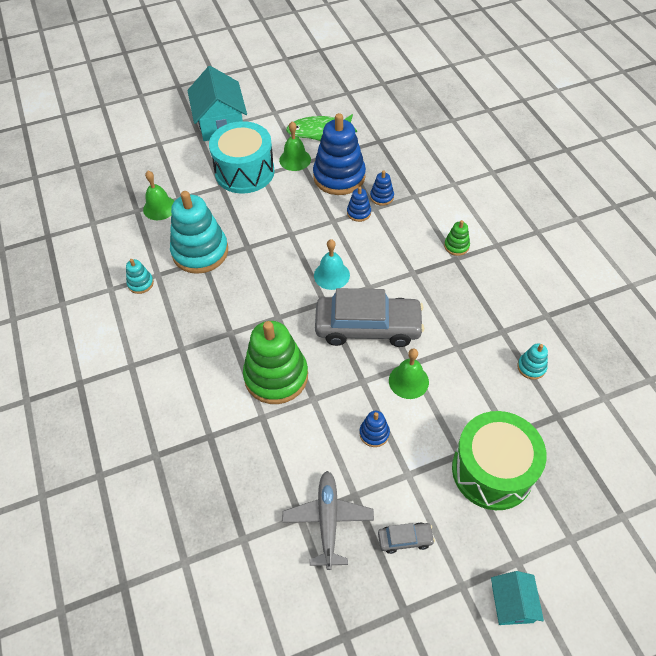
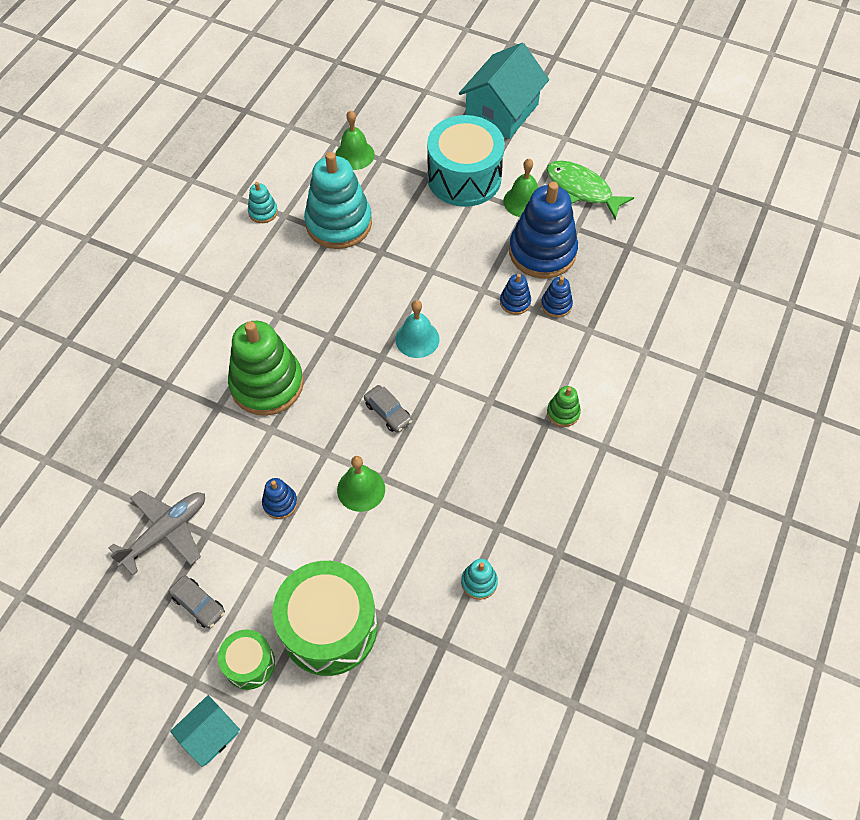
camera: 45 degrees right, 5 degrees up
(368, 327) = (388, 412): grey car -> grey car, size x0.43
(478, 538) = (249, 663): none -> green drum

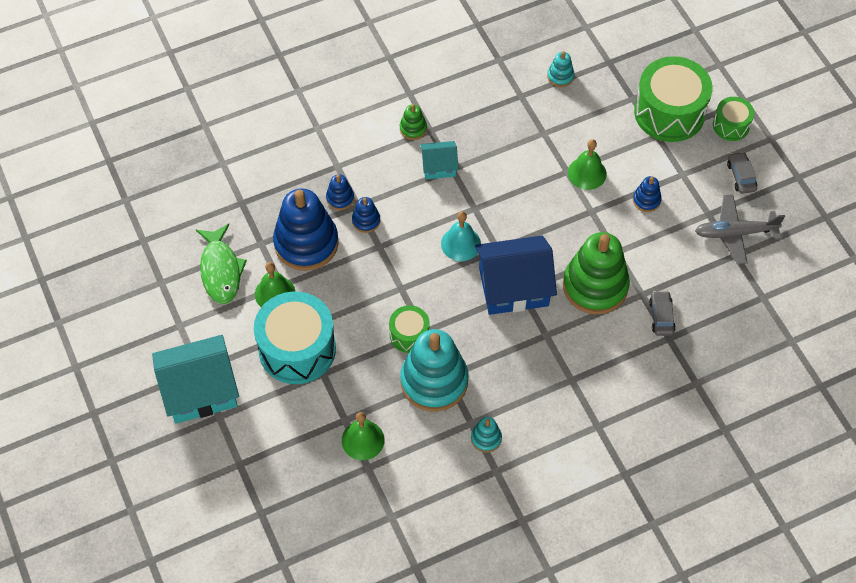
camera: 140 degrees left, 0 degrees up
(210, 735) = (778, 106): turquoise house -> turquoise house (439, 166)
(339, 334) = (513, 287): none -> blue house
(388, 412) = (527, 208): grey car -> grey car (661, 317)
(390, 242) = (409, 335): none -> green drum

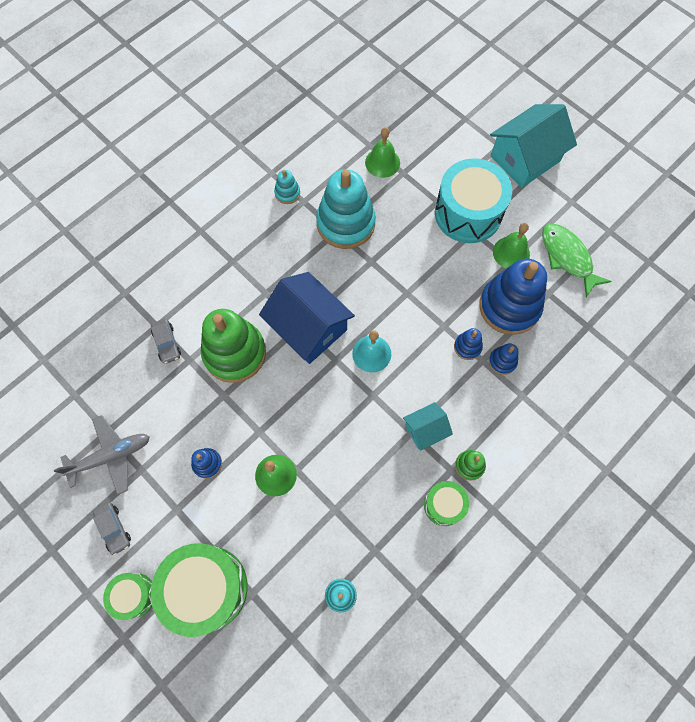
camera: 160 degrees right, 10 degrees up
(409, 335) = (382, 254): green drum -> green drum (444, 505)
(513, 287) = (308, 327): blue house -> blue house turned 75 degrees clockwise

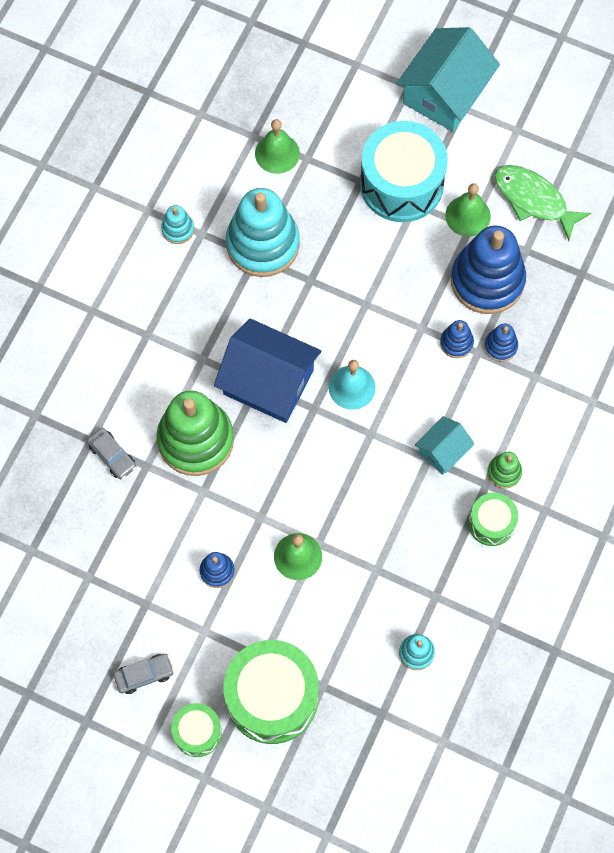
camera: 20 degrees left, 0 degrees up
(111, 456) = (105, 601): grey plane -> none
(114, 529) = (144, 675): grey car -> grey car turned 60 degrees counterclockwise

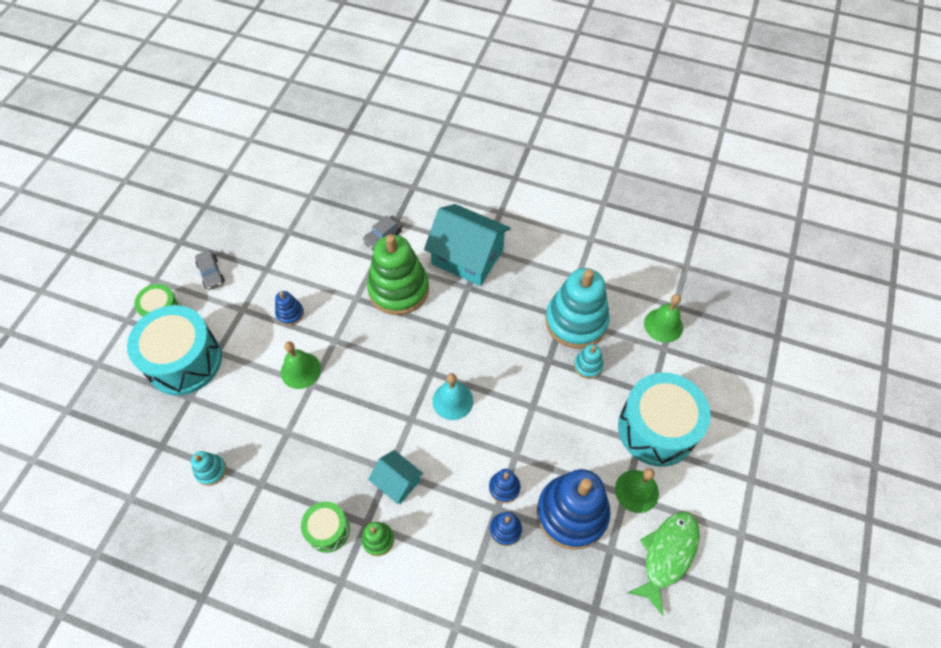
camera: 85 degrees right, 10 degrees down
(178, 229) = (578, 260): turquoise stacking toy -> turquoise stacking toy (588, 366)
(268, 382) = (452, 336): blue house -> none
(272, 697) = (184, 361): green drum -> turquoise drum
(445, 93) = (762, 462): turquoise house -> turquoise house (467, 256)

